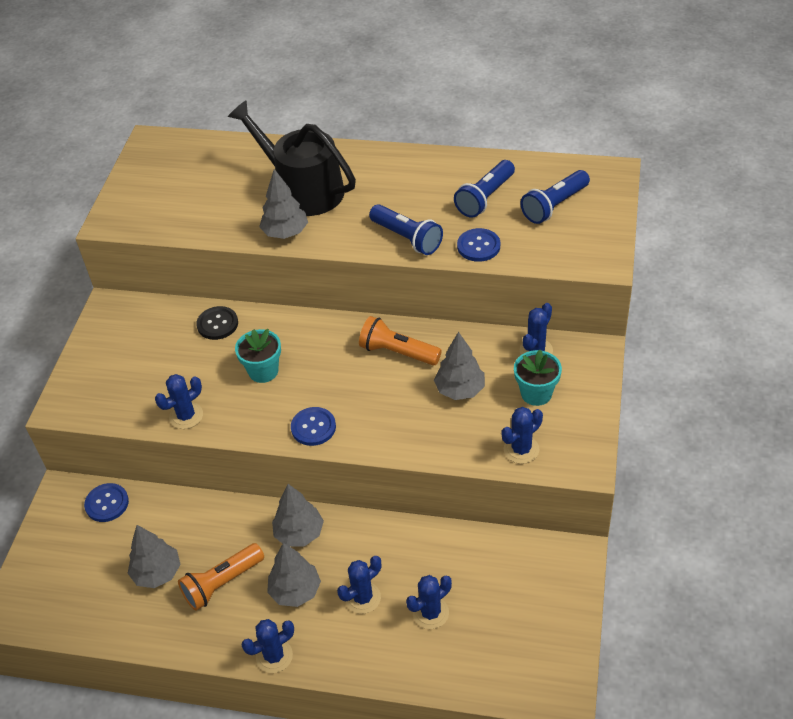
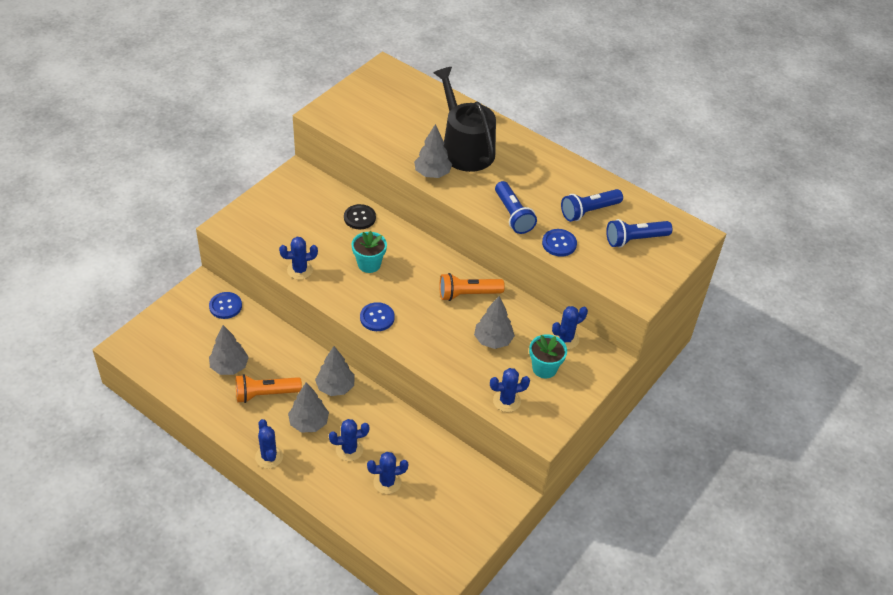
camera: 20 degrees right, 0 degrees up
(274, 656) = (269, 457): blue cactus -> blue cactus turned 75 degrees clockwise
(397, 352) = (468, 294): orange flashlight -> orange flashlight turned 60 degrees counterclockwise

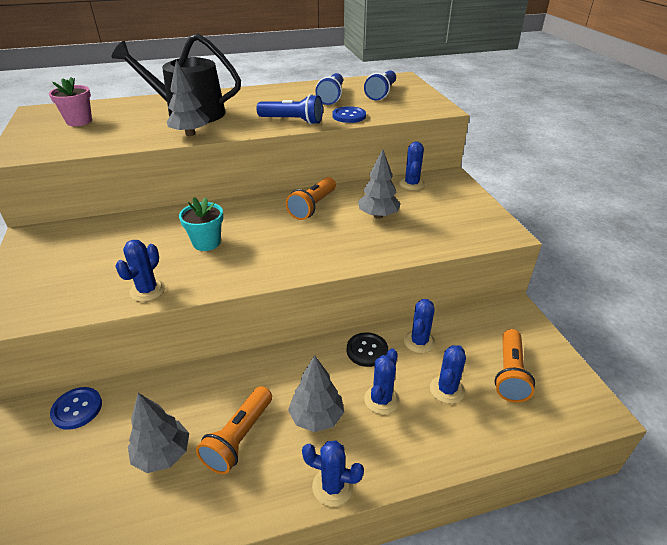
camera: 50 degrees left, 10 degrees down
(335, 387) = (291, 369): grey tree -> none
(359, 218) = (146, 224): black button -> black button (367, 350)
(377, 318) = (277, 267): blue button -> none
(392, 102) = (79, 121): none -> pink flower pot
(433, 514) = (510, 374): none -> orange flashlight
(506, 401) = (454, 236): blue cactus -> blue cactus (419, 342)
(544, 368) = (433, 205): turquoise flower pot -> none

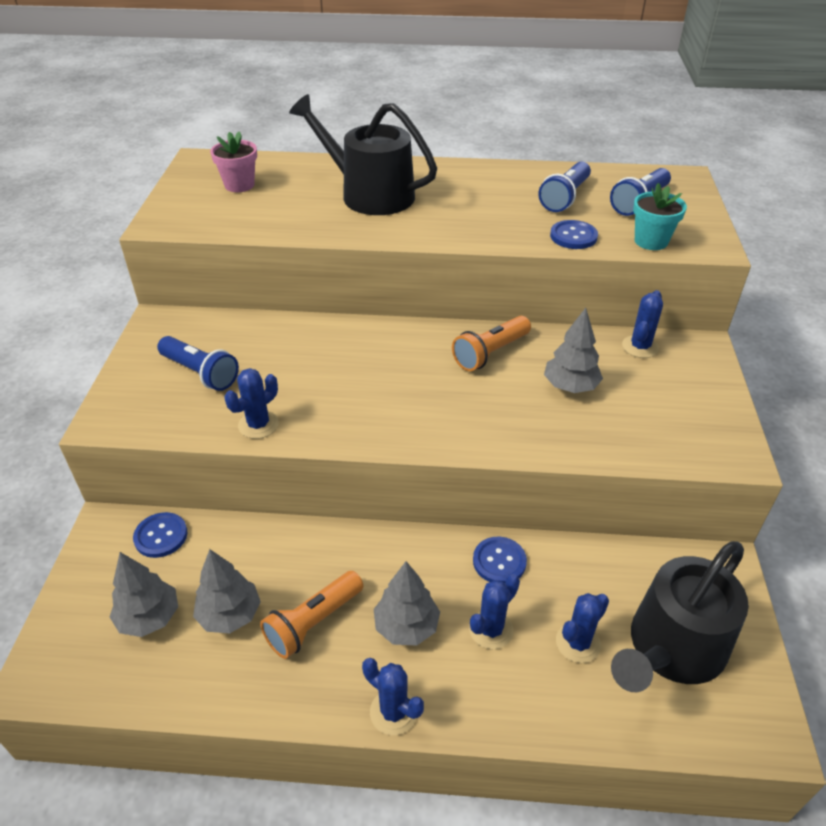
camera: 20 degrees right, 5 degrees up
(190, 134) = (359, 229): grey tree -> grey tree (149, 618)
(206, 242) = (343, 376): turquoise flower pot -> turquoise flower pot (651, 241)
(292, 121) = (494, 231): blue flashlight -> blue flashlight (200, 373)
(367, 350) = (499, 561): black button -> blue button
(419, 342) = (571, 569): blue cactus -> none
(510, 374) = (672, 648): orange flashlight -> black watering can

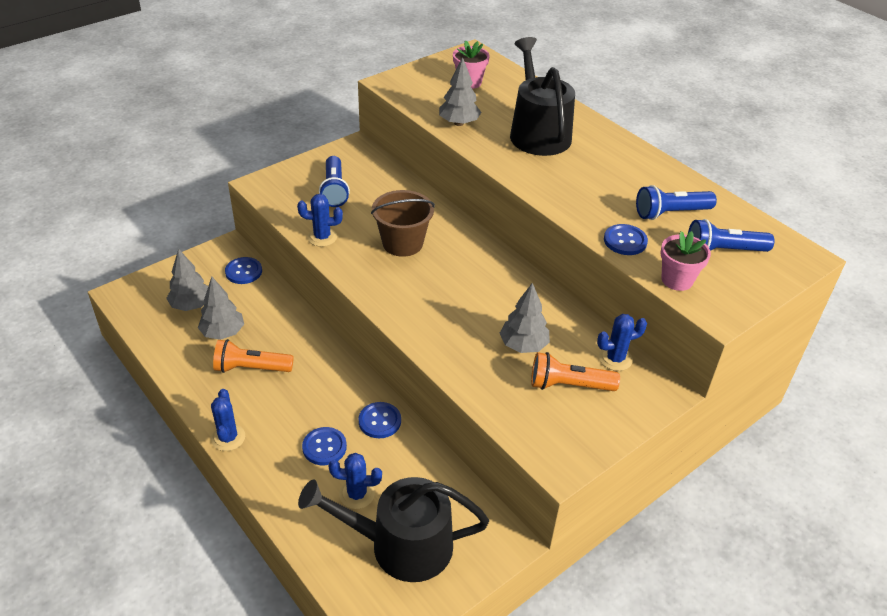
camera: 45 degrees right, 0 degrees up
(344, 376) = (402, 243): none -> brown bucket
(406, 626) = (288, 408): grey tree -> grey tree (459, 123)
(490, 353) = (507, 291): orange flashlight -> orange flashlight (569, 385)
(491, 629) = (324, 447): blue cactus -> blue button
(651, 241) = (677, 280): turquoise flower pot -> pink flower pot

